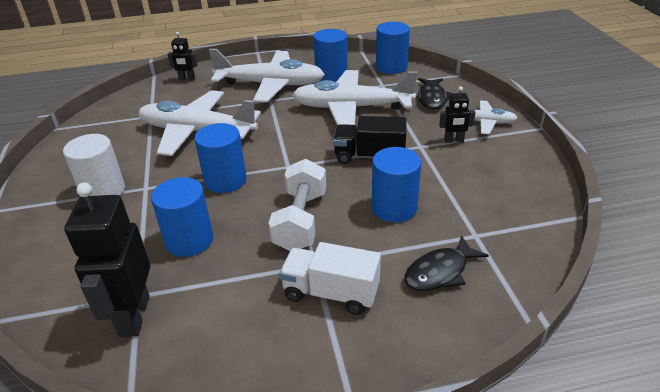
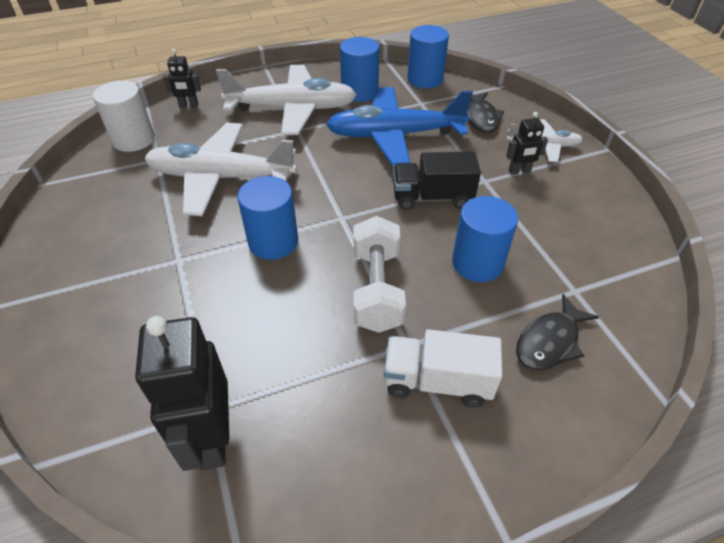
camera: 10 degrees left, 10 degrees up
(103, 191) = (126, 268): white cylinder -> white cylinder (133, 139)
(189, 240) = (252, 327): blue cylinder -> none
(351, 108) = (394, 135): white plane -> blue plane

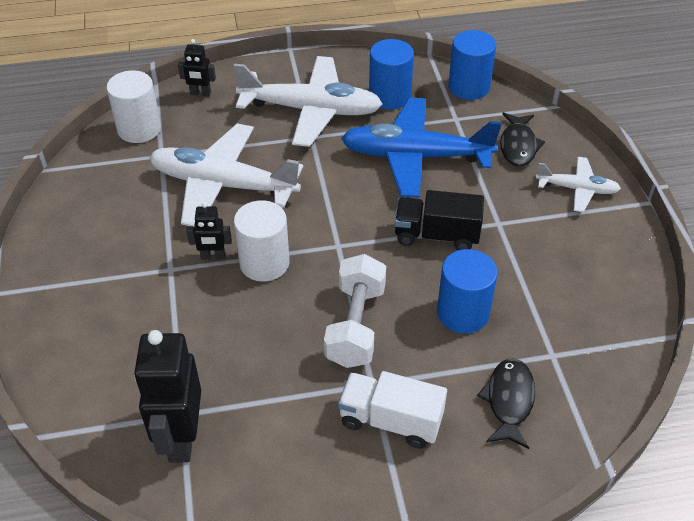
camera: 10 degrees right, 0 degrees up
(273, 242) = (264, 263): blue cylinder -> white cylinder
(519, 171) = (540, 217): black robot -> black robot (213, 256)
(549, 342) = (509, 401): black fish -> black fish turned 135 degrees clockwise

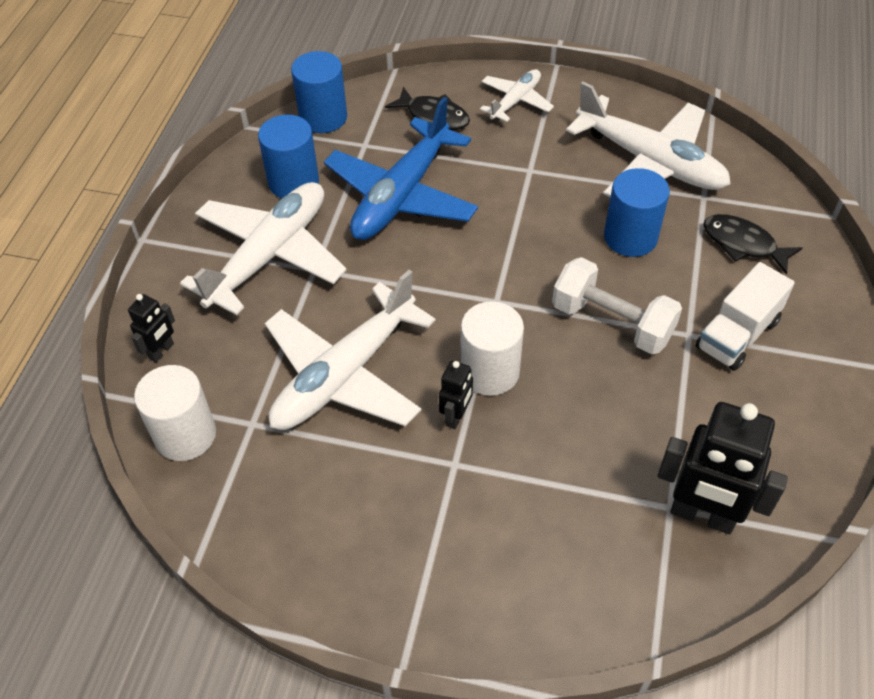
camera: 65 degrees left, 5 degrees up
(436, 235) = (522, 219): black truck -> none
(569, 303) = (650, 162): none -> white plane

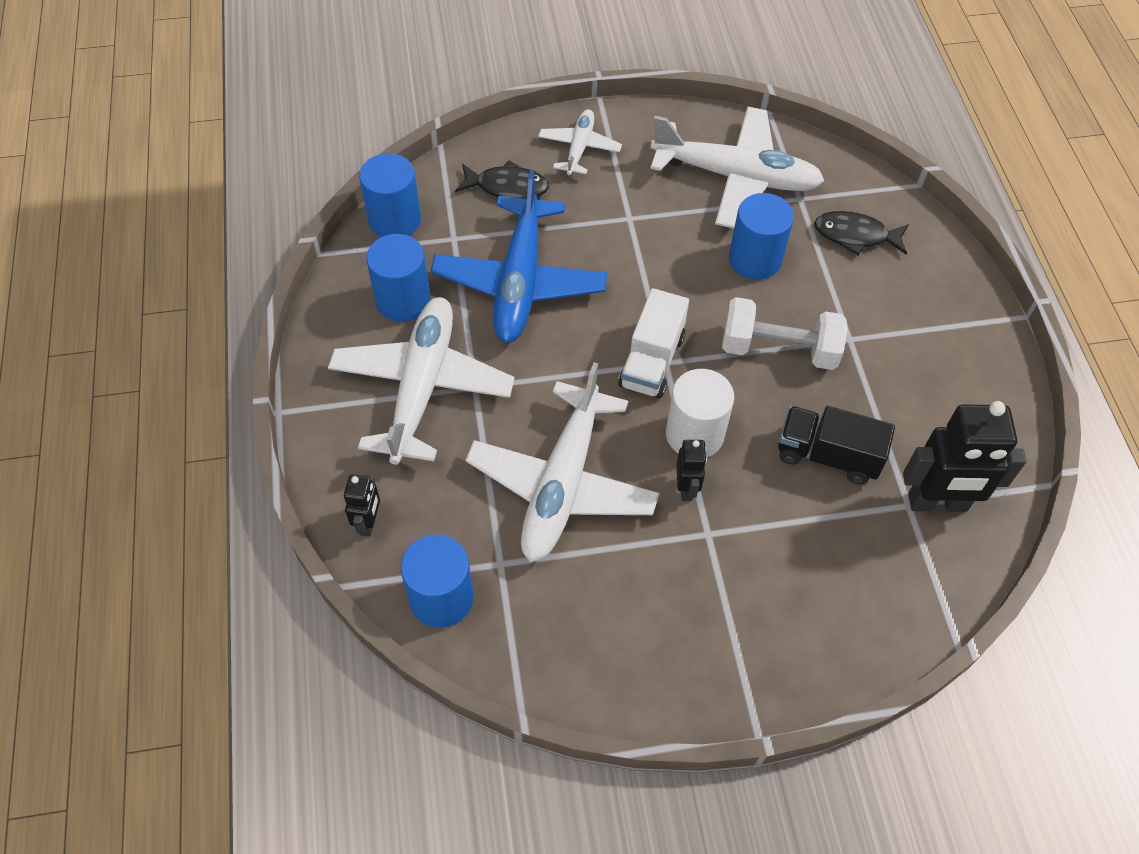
camera: 25 degrees left, 5 degrees up
(185, 435) = (441, 598): white cylinder -> blue cylinder
(610, 433) = (827, 455): none -> black truck
(737, 334) = (890, 325): white truck -> white truck (651, 361)

